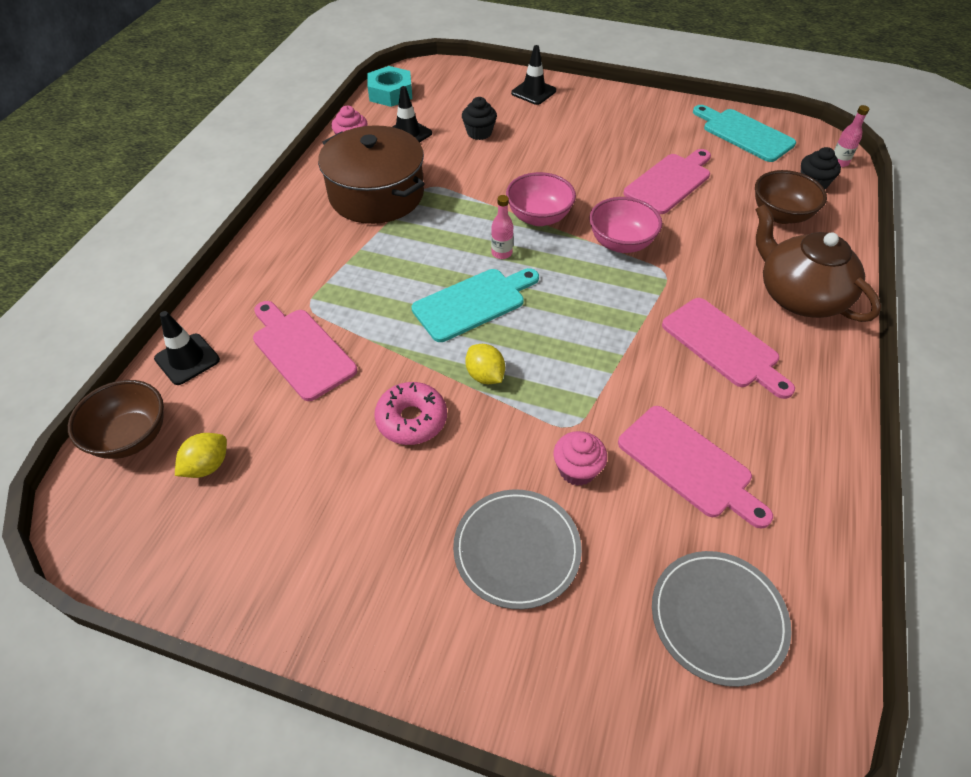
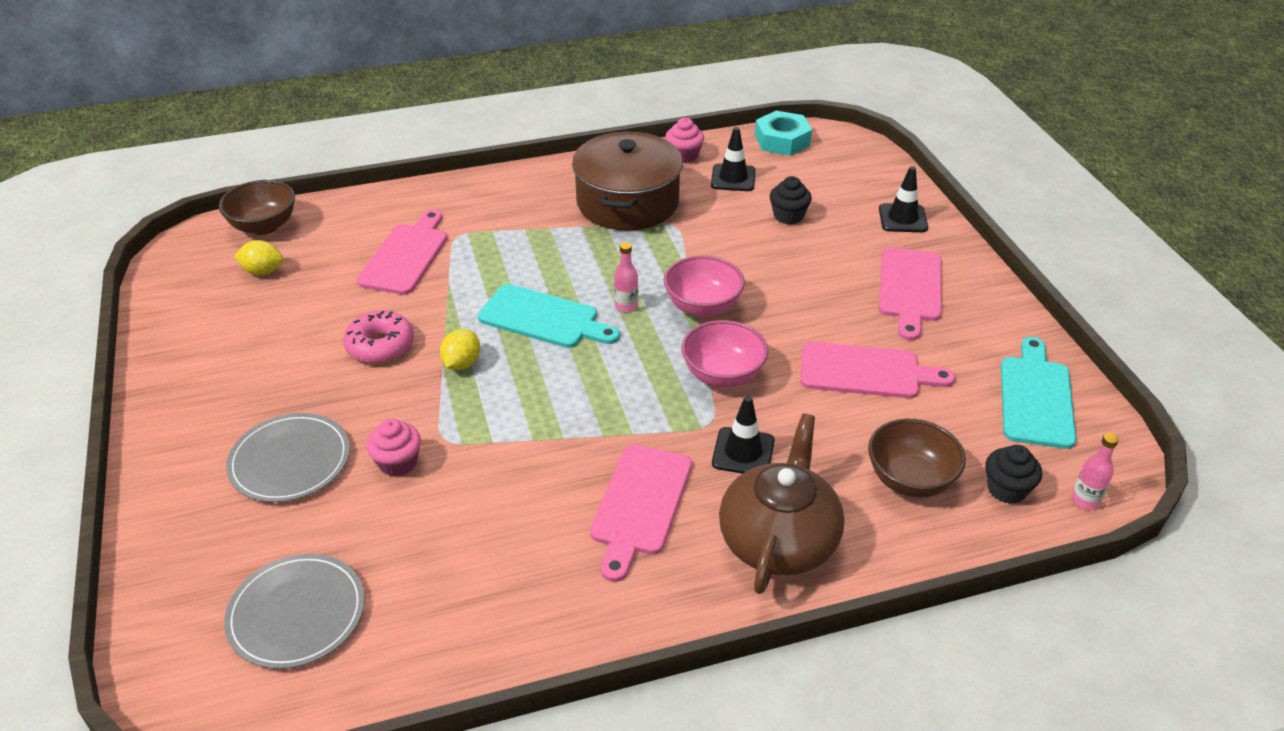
camera: 55 degrees right, 10 degrees down
(187, 359) = (352, 210): black traffic cone -> black traffic cone (743, 452)
(689, 464) = (458, 534): pink cutting board -> pink cutting board (910, 288)

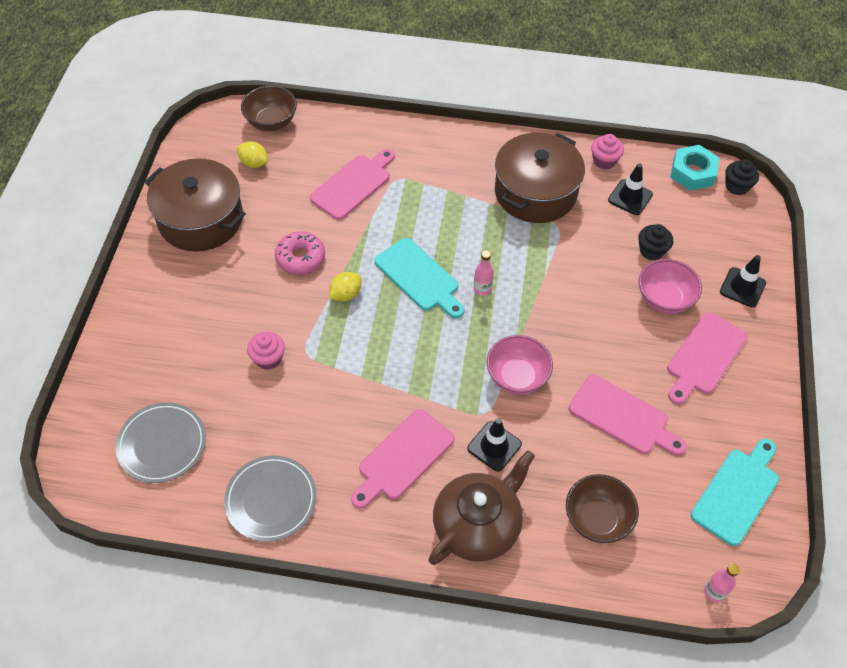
camera: 25 degrees right, 15 degrees up
(219, 347) = (200, 219): none -> brown pot
(290, 461) = (205, 329): grey plate -> grey plate (271, 499)
(702, 306) = (536, 311): pink bowl -> pink bowl (664, 299)
(1007, 489) = (662, 557): black cupcake -> black cupcake (737, 186)

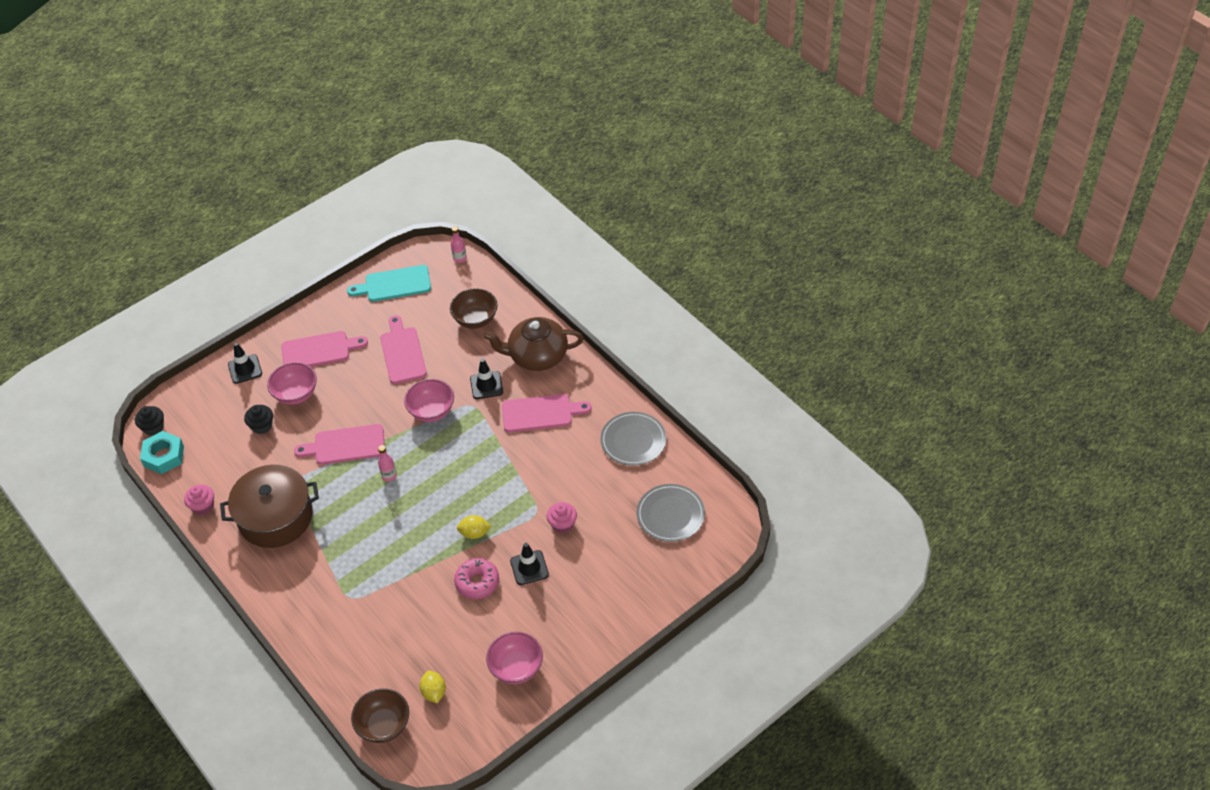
camera: 135 degrees left, 5 degrees down
(200, 219) = (516, 668): brown pot -> pink bowl
(353, 185) = (384, 616): pink cutting board -> pink cutting board (345, 445)
(419, 277) = (417, 511): turquoise cutting board -> none
(630, 197) = (224, 468): black traffic cone -> black traffic cone (529, 568)

